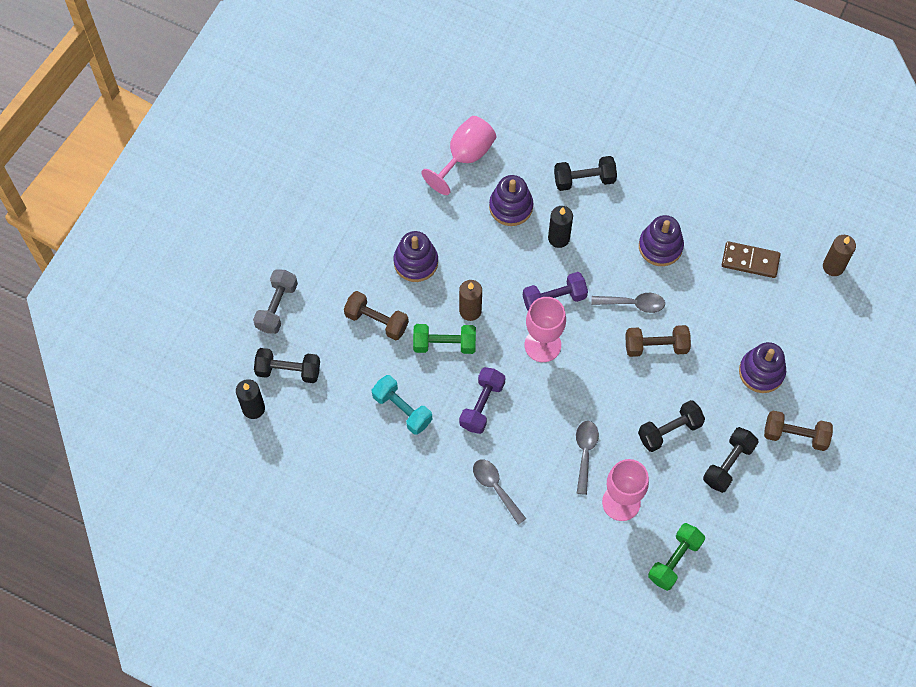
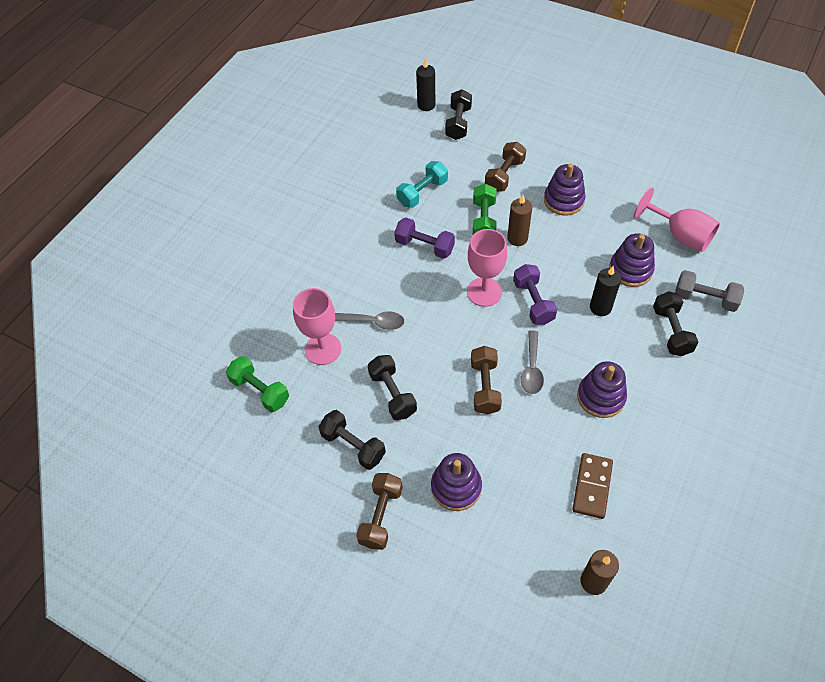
camera: 95 degrees right, 10 degrees down
(276, 307) = (514, 115): grey dumbbell -> grey dumbbell (705, 299)
(495, 488) = (346, 255): grey spoon -> none

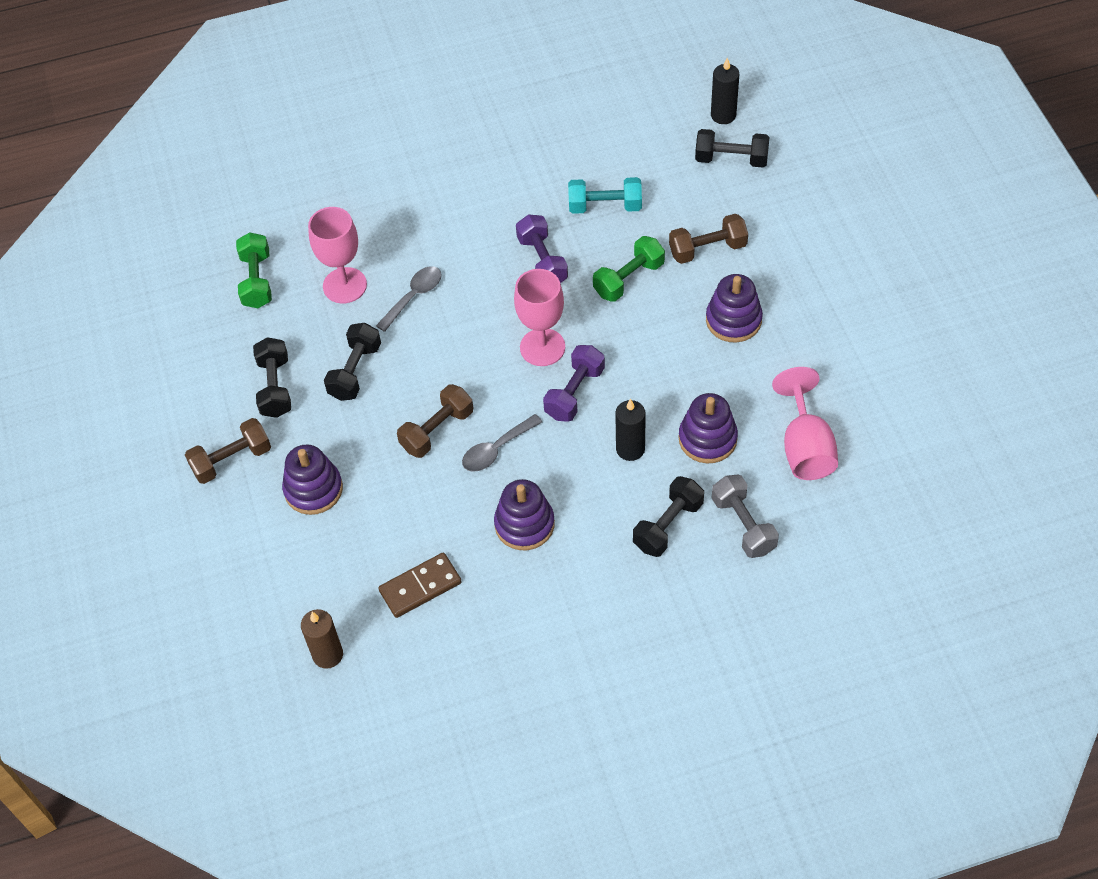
camera: 45 degrees right, 0 degrees up
(374, 322) = (414, 296): grey spoon -> grey spoon turned 105 degrees counterclockwise
(458, 123) = (731, 159): black dumbbell -> black dumbbell turned 45 degrees clockwise
(517, 238) = (638, 321): brown candle -> none

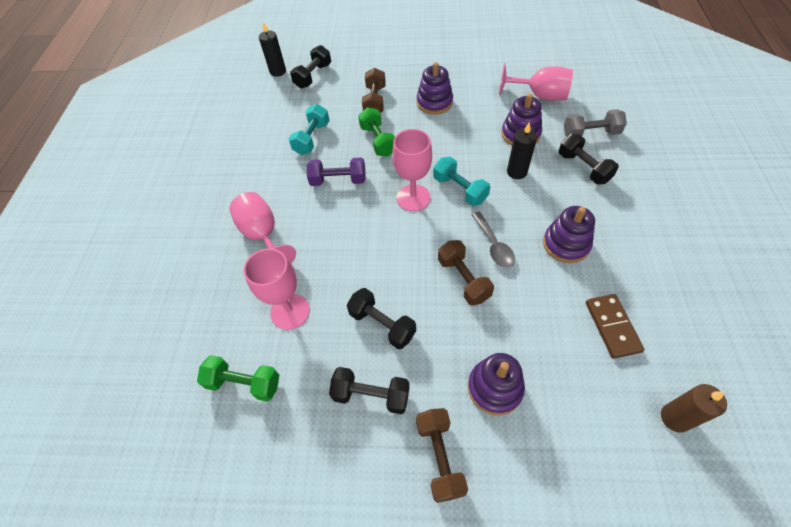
camera: 70 degrees left, 0 degrees up
(414, 296) = (328, 264): grey spoon -> none
(433, 221) = (263, 235): none -> pink goblet
(574, 393) = (459, 189): purple dumbbell -> turquoise dumbbell

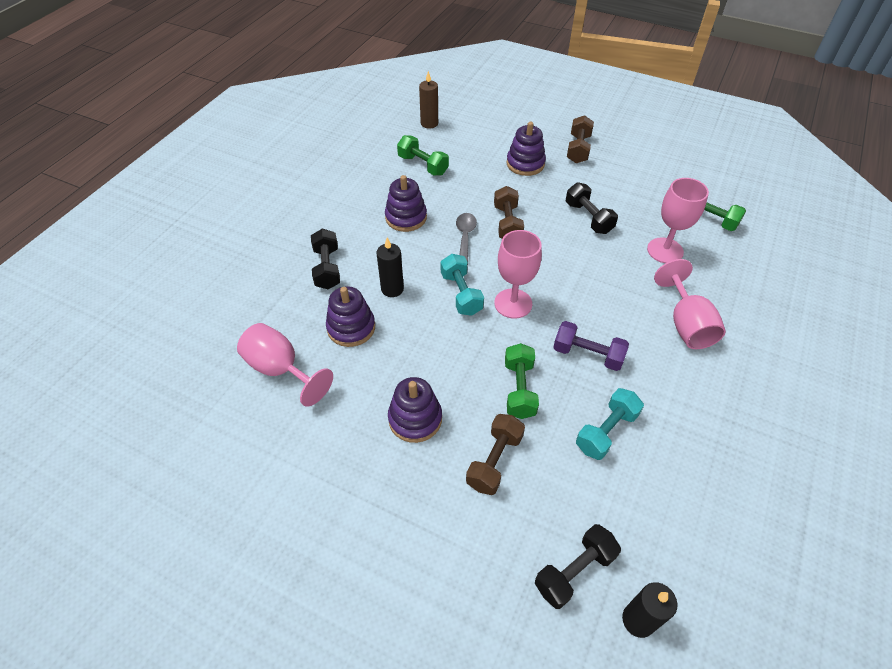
camera: 160 degrees left, 5 degrees down
(371, 395) = (611, 185): black dumbbell -> none
(590, 134) = (281, 298): grey dumbbell -> none
(612, 326) = (423, 165): brown domino -> green dumbbell

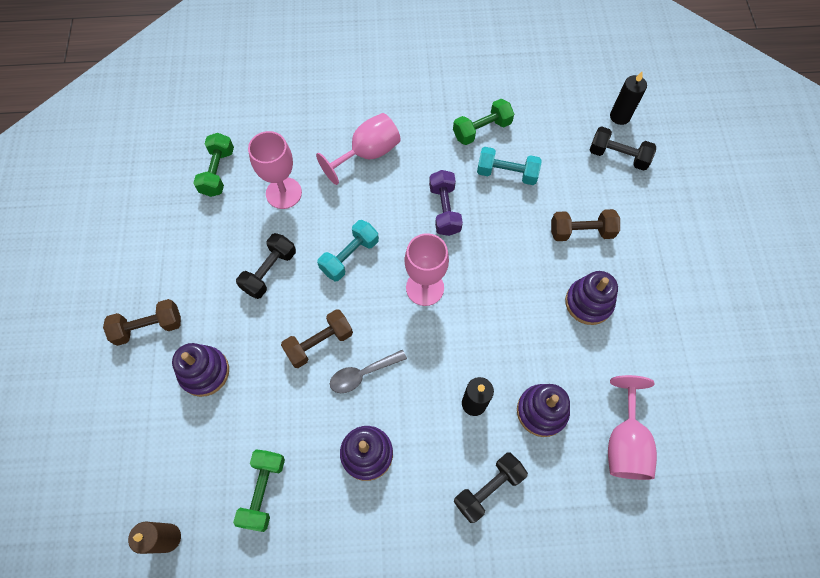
camera: 120 degrees left, 15 degrees up
(461, 294) = (440, 337): turquoise dumbbell -> turquoise dumbbell (349, 256)
(519, 389) = (510, 243): green dumbbell -> green dumbbell (481, 130)

